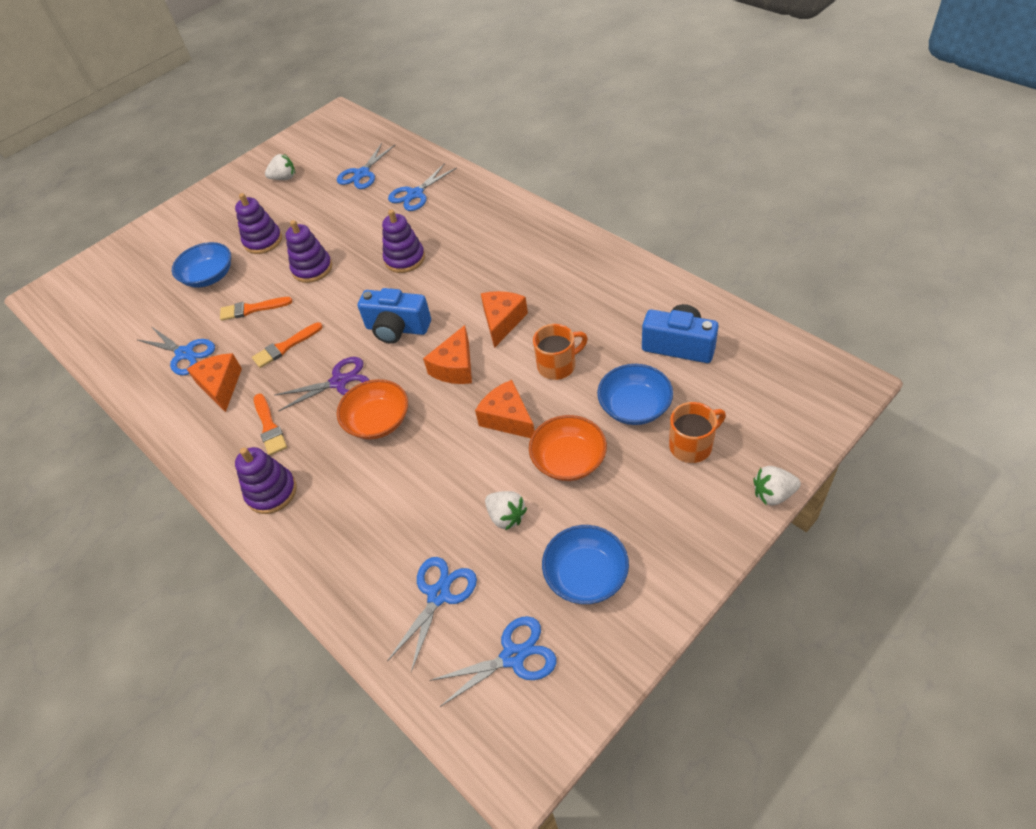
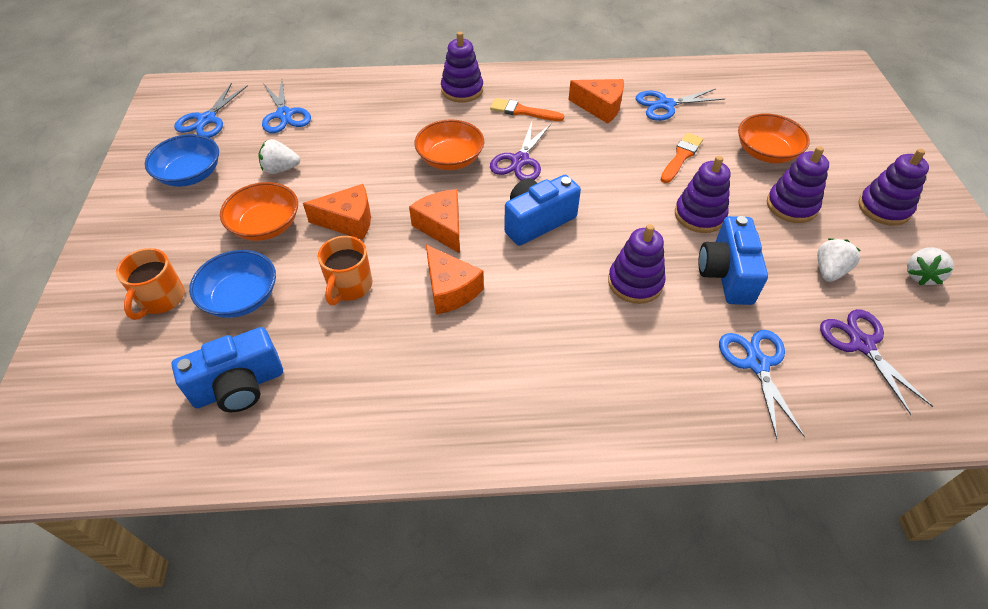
camera: 125 degrees right, 0 degrees up
(209, 276) = (766, 152): blue bowl -> orange bowl
(230, 210) = (884, 208): none -> purple stacking toy
(285, 347) = (603, 153): orange brush -> none
(358, 233) = (726, 274): none -> blue camera
(362, 174) = (861, 344): blue scissors -> purple scissors
(773, 494) = (61, 306): white strawberry -> white strawberry (829, 271)

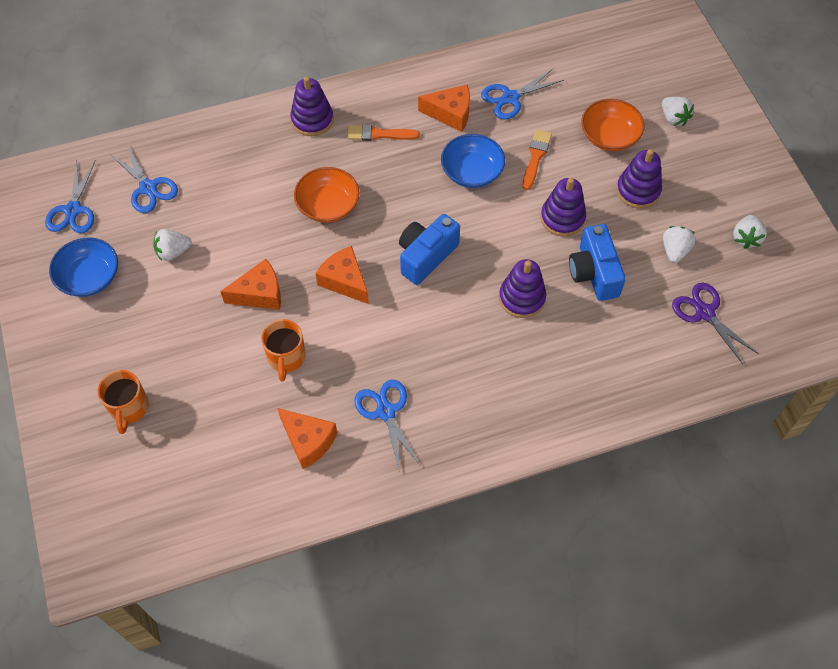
camera: 15 degrees left, 10 degrees up
(239, 386) = (233, 466): blue camera -> none
(241, 298) = (198, 390): blue bowl -> blue bowl (472, 172)
(266, 225) = (187, 315): orange bowl -> none
(450, 290) = (372, 340): orange cheese -> orange cheese (308, 441)
(520, 161) = (392, 193): purple scissors -> none
(757, 364) = (628, 349): blue scissors -> blue scissors (386, 411)
(841, 149) = (673, 118): none -> white strawberry
(884, 208) = (714, 176): purple stacking toy -> none

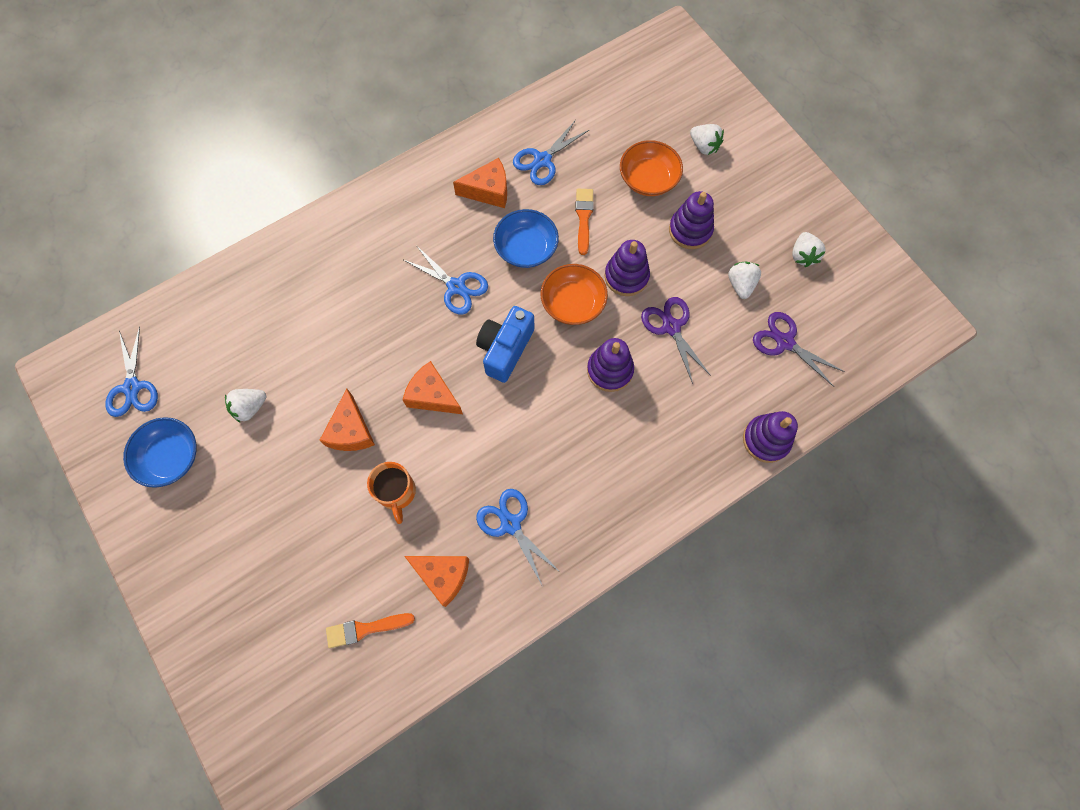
camera: 15 degrees left, 10 degrees up
(129, 408) = (252, 589): orange mug -> none
(148, 188) = (204, 343): blue scissors -> blue scissors (456, 286)
(259, 294) = (351, 431): orange cheese -> orange cheese turned 120 degrees clockwise
(312, 120) = (352, 229): purple stacking toy -> purple stacking toy (766, 439)
(328, 205) = (393, 318): orange bowl -> orange bowl (573, 303)
(378, 134) = (423, 229): orange brush -> orange brush (365, 629)
(594, 273) = (671, 327): blue camera -> purple scissors

